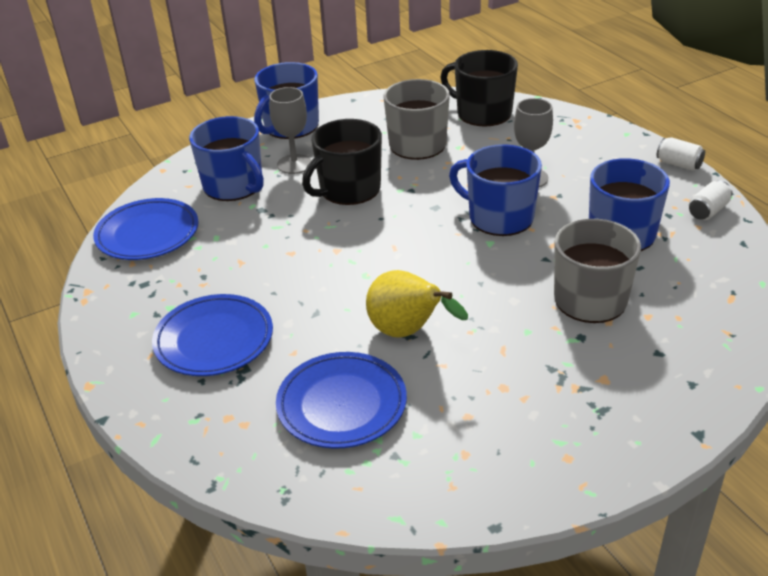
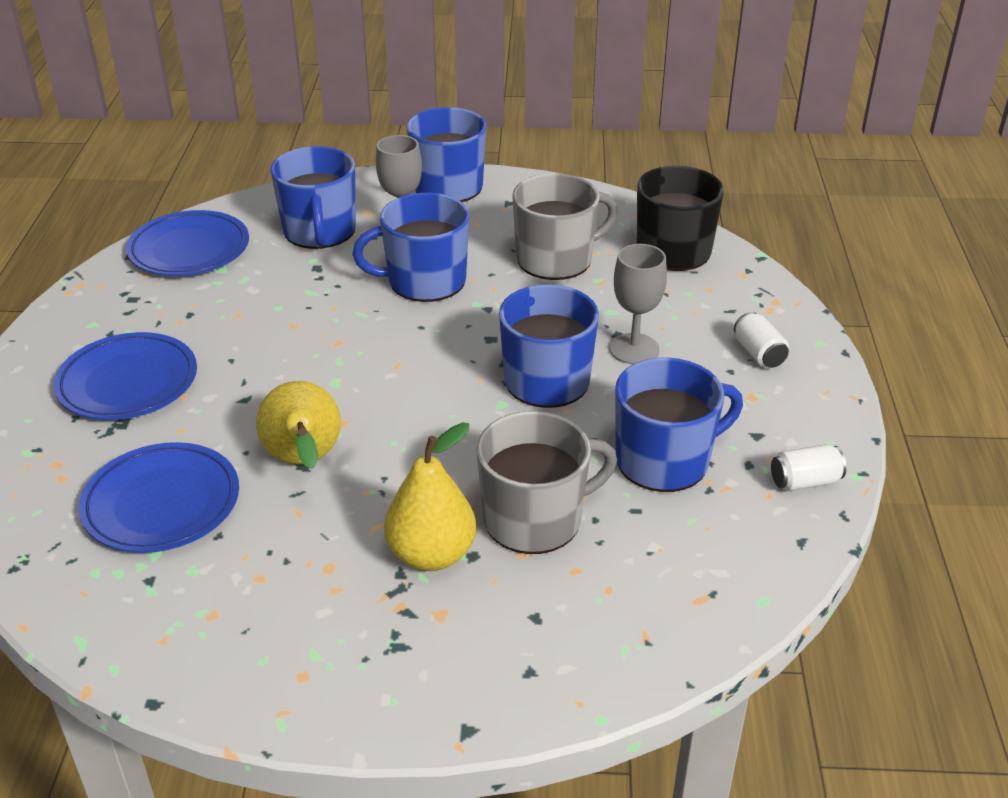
camera: 30 degrees right, 0 degrees up
(348, 189) = (424, 281): black mug -> blue mug
(557, 348) = (431, 554): none -> yellow pear
(678, 164) = (840, 408): white can -> white can (759, 353)

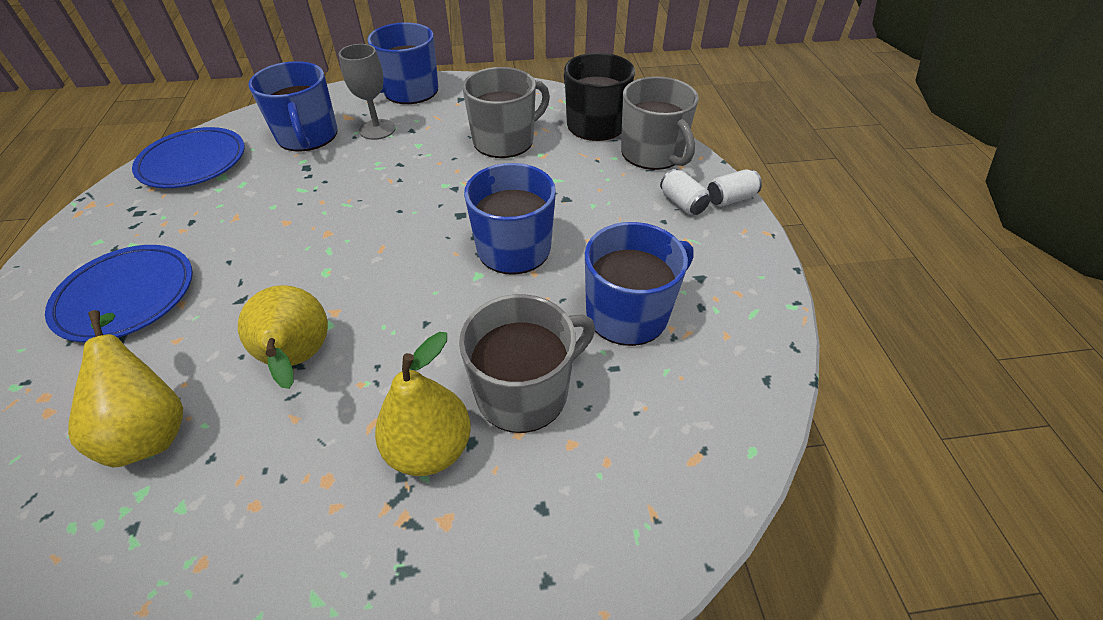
camera: 10 degrees left, 10 degrees up
(162, 503) = (152, 428): blue plate -> yellow pear
(424, 281) = (399, 170): blue mug -> none
(634, 349) = (581, 210): grey goblet -> none
(738, 292) = (653, 153): none -> grey mug
(805, 482) = (752, 318): white can -> white can (730, 199)

